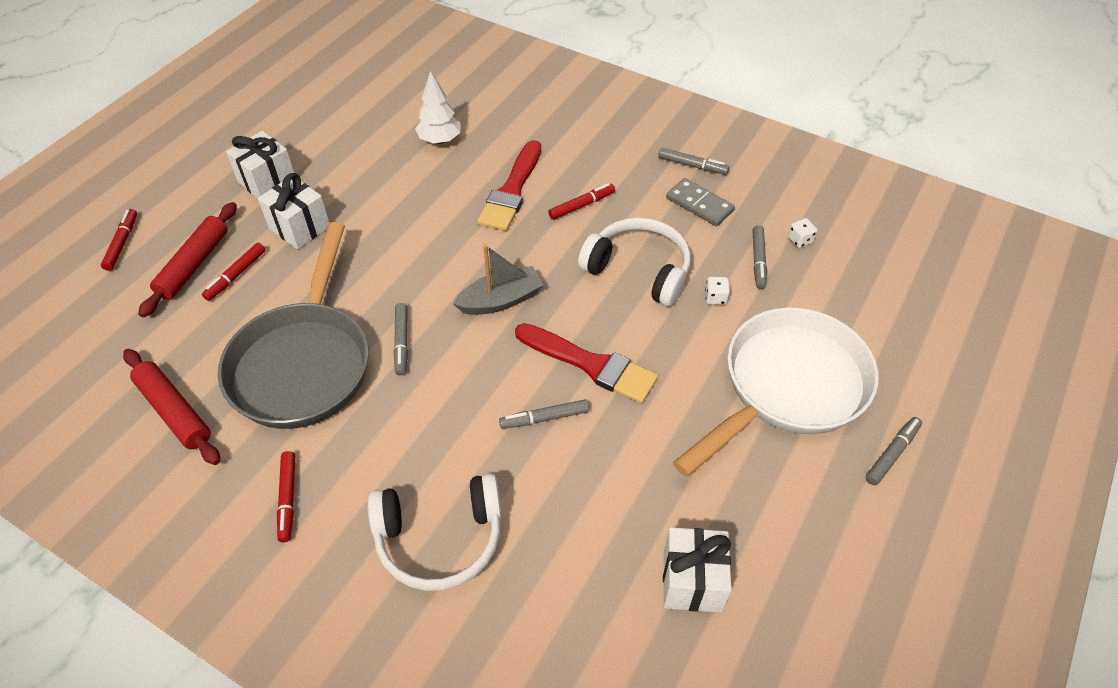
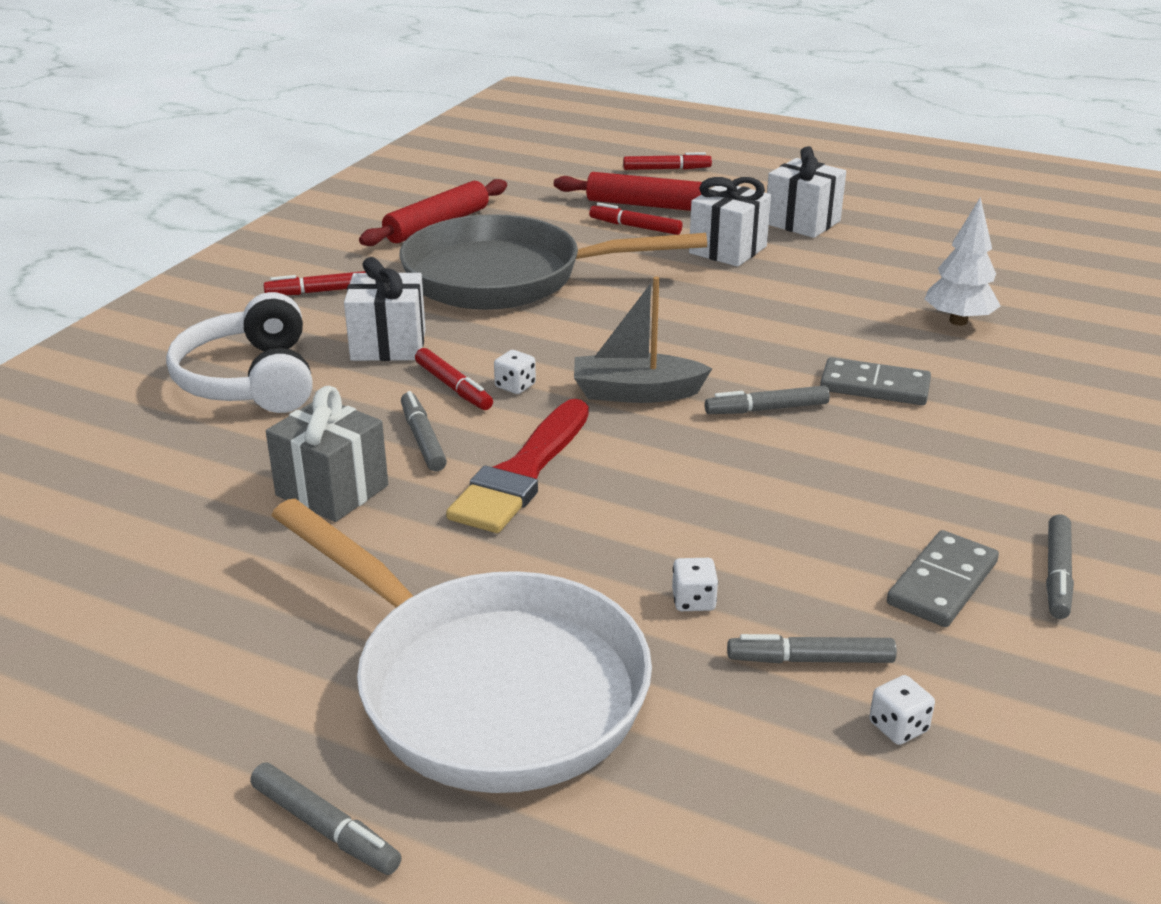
camera: 85 degrees right, 20 degrees down
(401, 342) = (546, 330): grey marker -> grey marker (766, 409)
(480, 364) = (515, 386): none -> white dice
(501, 300) = (636, 393): grey boat -> grey boat turned 120 degrees clockwise
(512, 191) = (874, 387): red brush -> grey domino
(581, 205) = (872, 451): red marker -> red marker (453, 387)
(604, 469) = (332, 490): none -> grey gift
(638, 270) = (736, 513): white headphones -> none
(692, 581) = (134, 570): white gift -> white gift (388, 345)

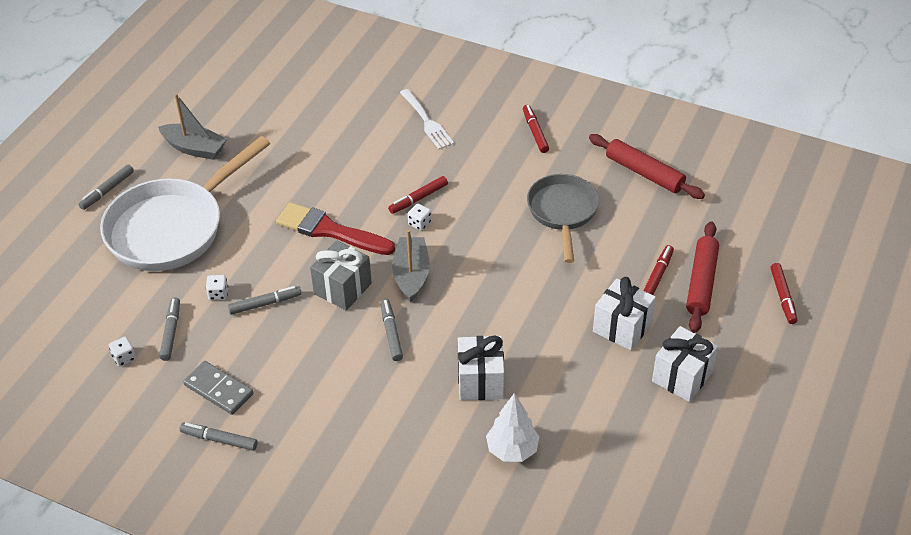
camera: 90 degrees right, 15 degrees up
(210, 672) = (195, 148): none -> grey boat
(250, 380) = (426, 121): white headphones -> white fork
(332, 490) = (319, 165): grey gift -> grey gift (342, 288)
(388, 345) = (467, 168): white gift -> white gift (480, 381)
(423, 439) = (364, 191): grey marker -> grey marker (265, 304)
(507, 277) = (563, 212): grey pan -> grey pan, size x0.62
(874, 387) = (418, 388): grey domino -> none

